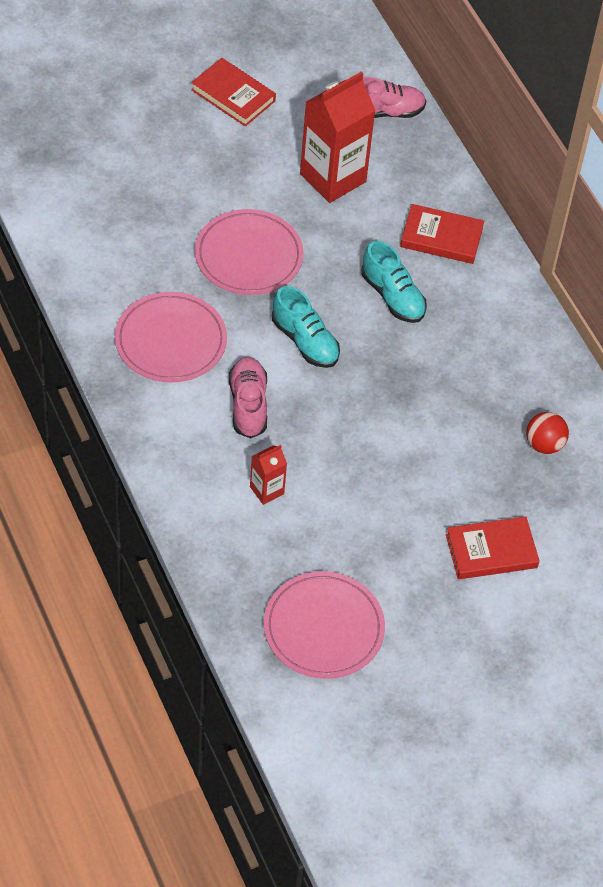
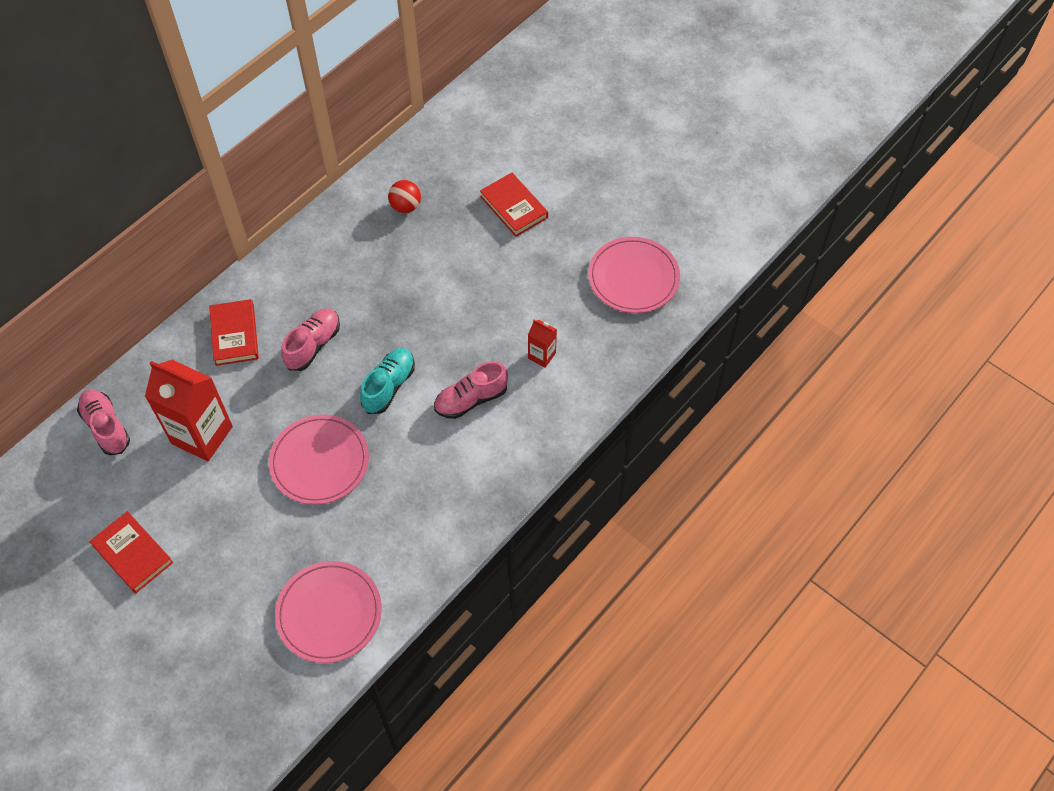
camera: 110 degrees left, 5 degrees up
(170, 341) = (438, 480): pink plate -> pink plate (329, 613)
(233, 95) = (132, 554): red book -> red book turned 60 degrees counterclockwise
(393, 296) = (313, 345): turquoise shoe -> pink shoe

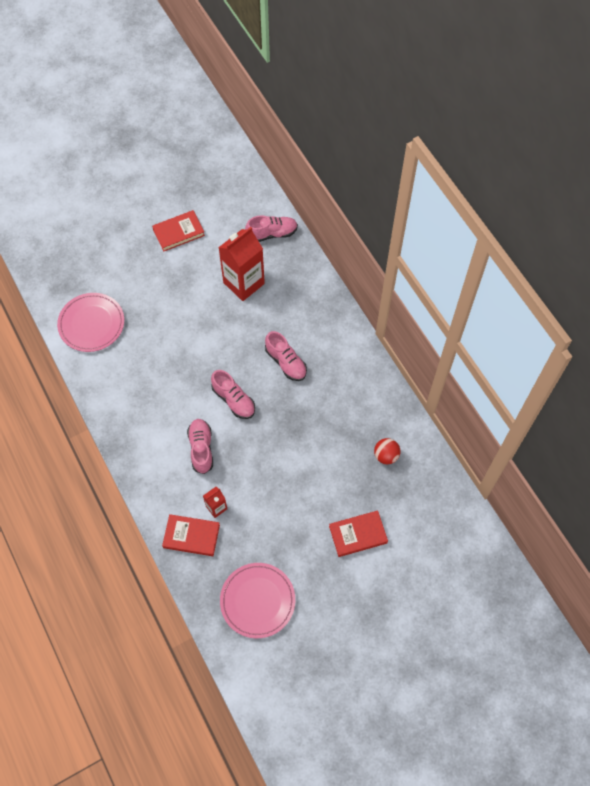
camera: 110 degrees right, 5 degrees up
(235, 335) = (313, 317): red book -> red book (191, 536)
(319, 461) = (195, 344): pink plate -> none
(389, 386) = (233, 400): turquoise shoe -> pink shoe

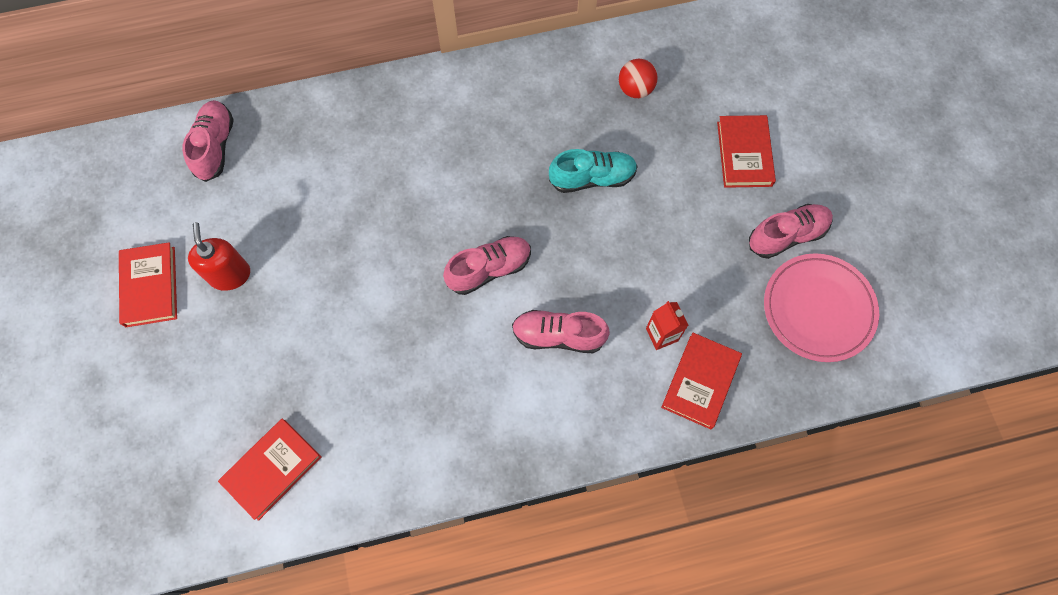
camera: 75 degrees left, 5 degrees up
(91, 324) = (272, 469): pink plate -> red book
(195, 268) = (230, 275): none -> red soap dispenser
(243, 283) = (288, 208): red carton -> none
(286, 362) = (448, 181): pink shoe -> pink shoe (786, 235)
(312, 444) = (592, 178): none -> turquoise shoe

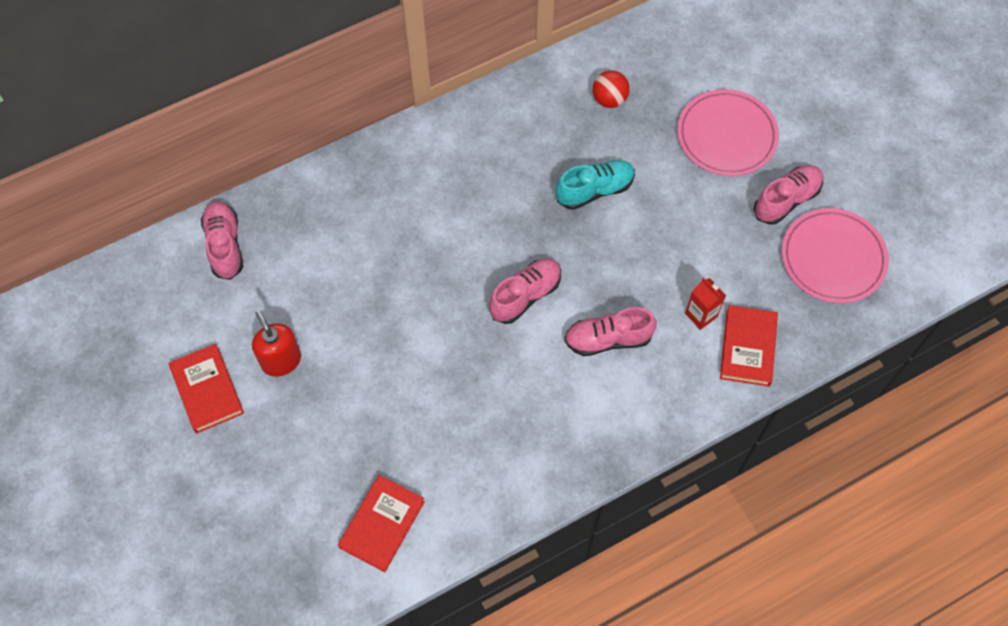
camera: 15 degrees left, 5 degrees down
(744, 154) = (726, 136): red book -> pink plate

